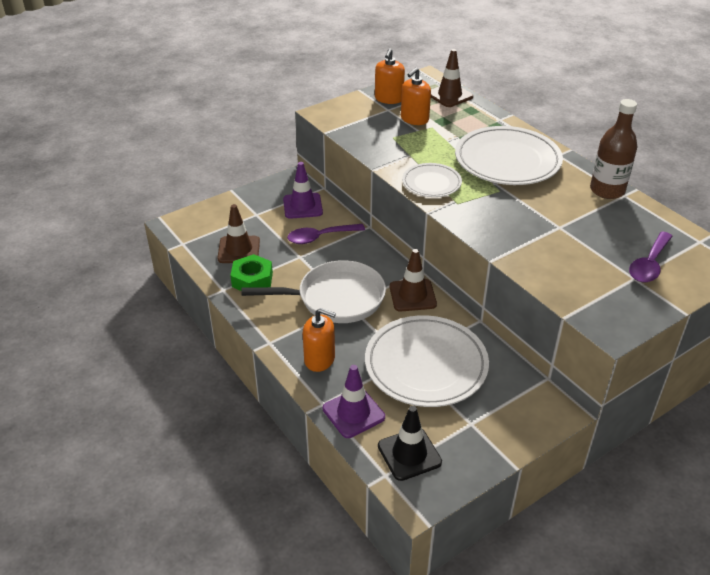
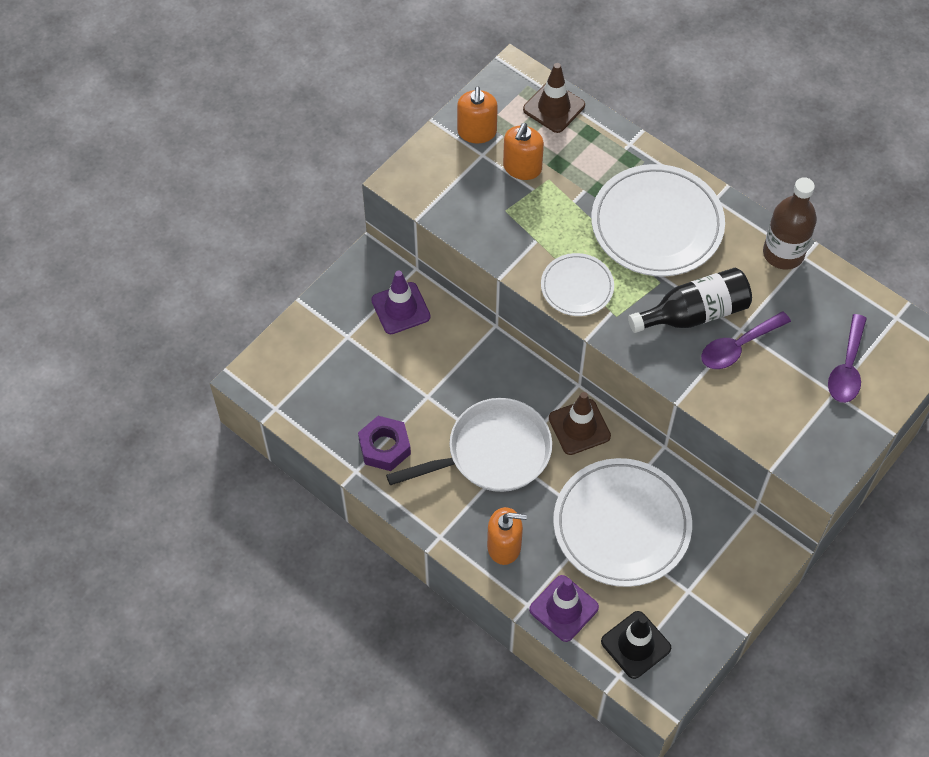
camera: 15 degrees left, 20 degrees up
(239, 250) = (349, 403): brown traffic cone -> none
(252, 279) = (384, 447): green nut -> purple nut
(320, 237) = (441, 358): purple spoon -> purple spoon (738, 347)
(523, 211) = (694, 313): none -> black bottle

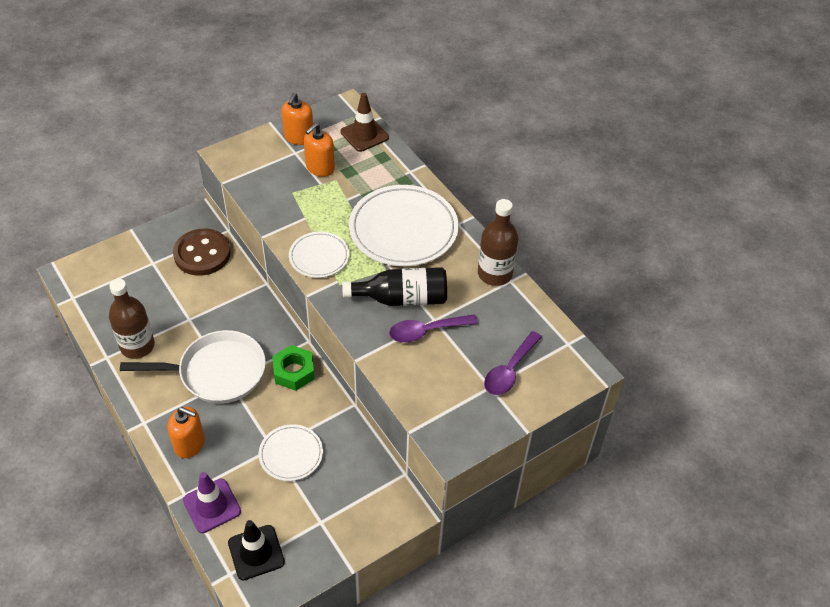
camera: 15 degrees right, 10 degrees down
(384, 447) = (137, 346): purple nut -> brown bottle
(400, 308) = (202, 254): purple traffic cone -> brown button
(579, 427) = (294, 372): brown traffic cone -> green nut
(621, 525) = (291, 454): white plate -> white plate, size x0.54

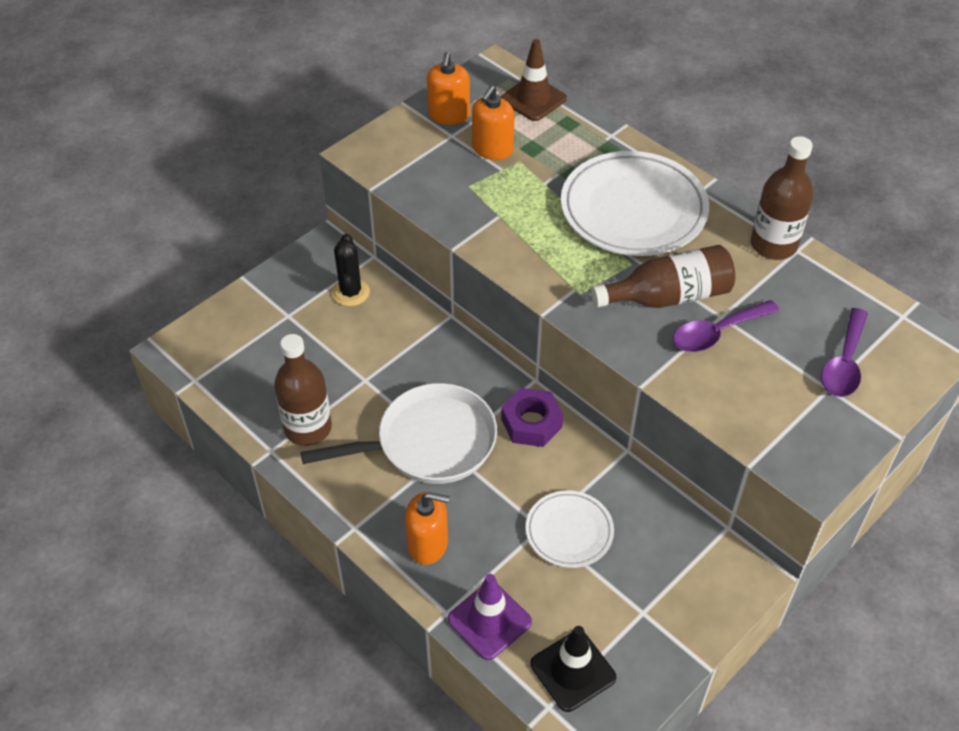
camera: 10 degrees left, 0 degrees up
(202, 254) = (350, 292): brown button -> black cactus
(294, 372) = (531, 423): green nut -> purple nut
(319, 257) = (538, 262): white plate -> none
(402, 298) = (668, 296): black bottle -> brown bottle

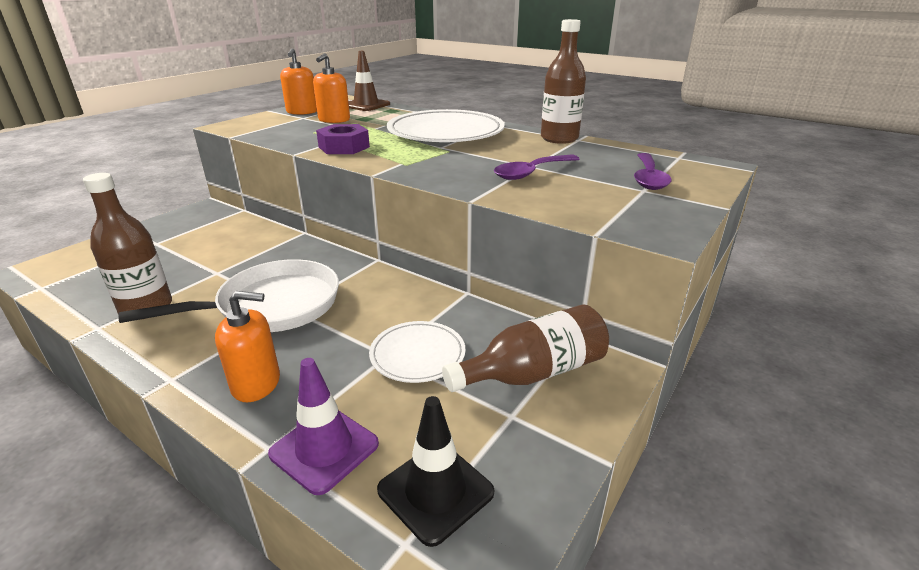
camera: 10 degrees left, 20 degrees down
(350, 292) = (218, 227): black cactus -> none
(531, 423) = (375, 284): purple nut -> purple nut (344, 147)
(668, 296) = (484, 161): brown bottle -> brown bottle (534, 372)

